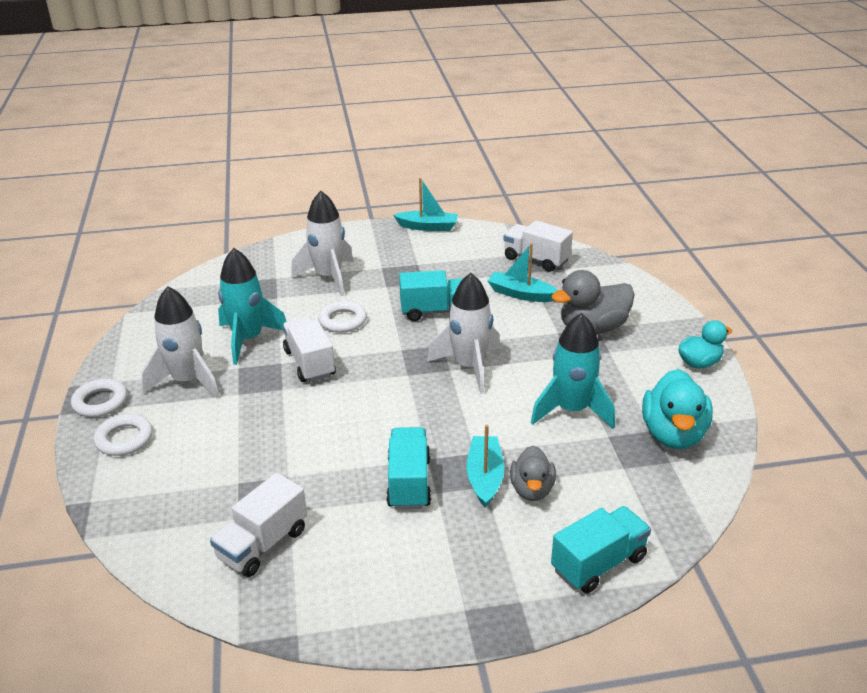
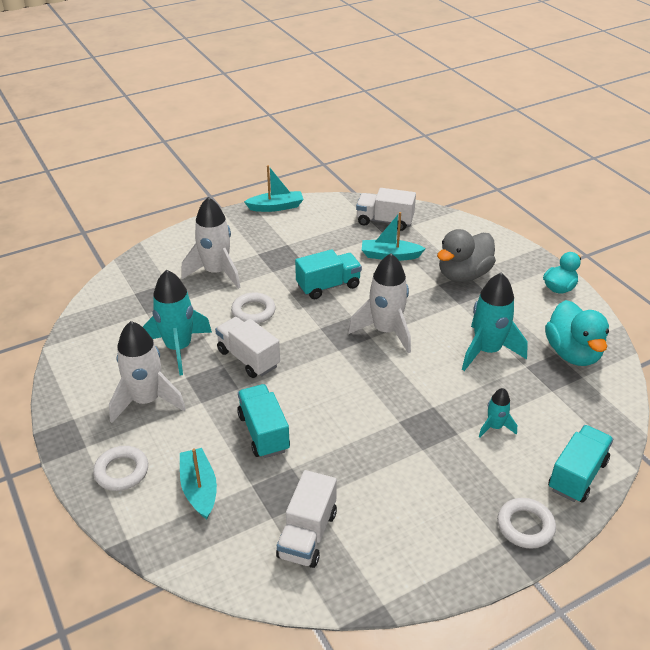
camera: 20 degrees left, 5 degrees up
(100, 402) = (75, 441): white ring -> white ring (525, 526)
(409, 483) = (396, 447): turquoise truck -> turquoise truck (263, 433)
(485, 477) = (453, 426): turquoise boat -> turquoise boat (199, 489)
(532, 489) = (495, 427): grey duck -> turquoise rocket

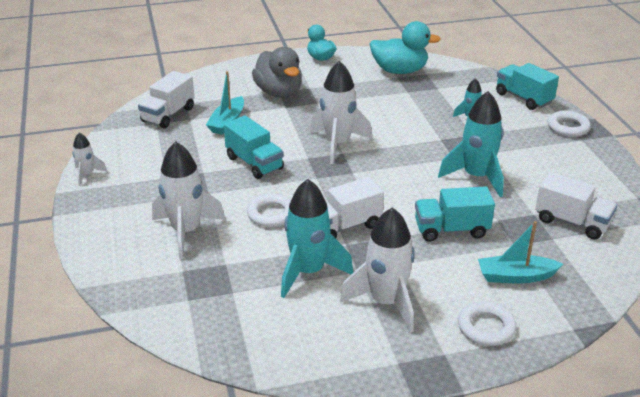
camera: 75 degrees left, 5 degrees down
(276, 207) = (87, 175): turquoise boat -> white rocket
(328, 286) = (254, 163): turquoise truck -> turquoise truck turned 150 degrees clockwise
(487, 351) = (383, 103): turquoise rocket -> turquoise rocket (476, 177)

